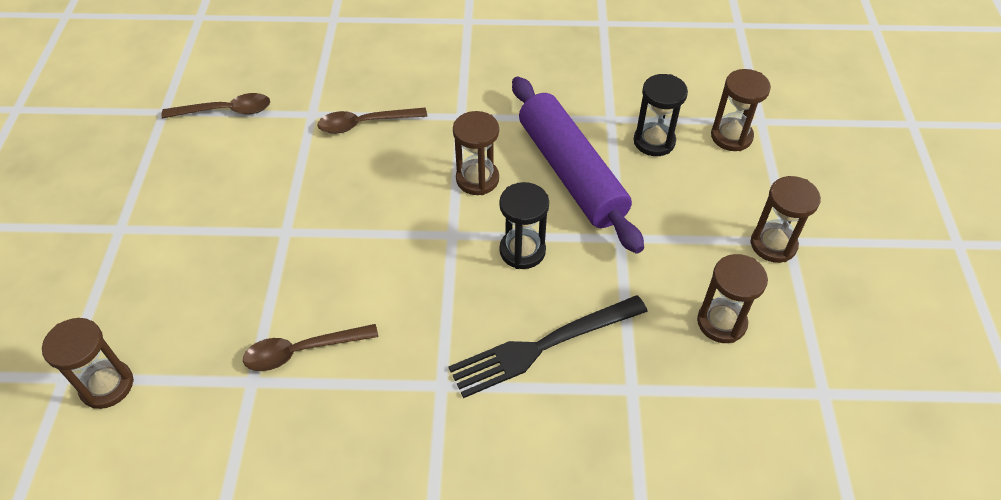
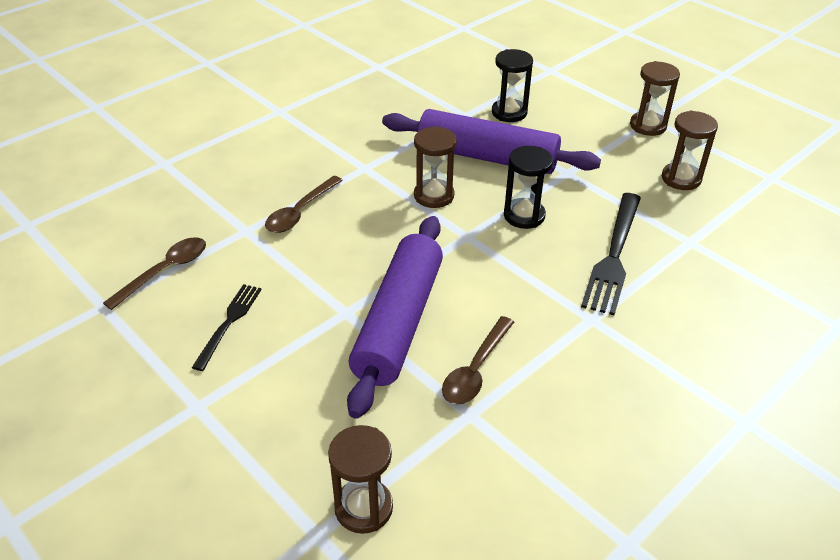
camera: 45 degrees left, 10 degrees down
(210, 181) = (229, 323): none -> black fork
(306, 268) = (399, 322): none -> purple rolling pin
(731, 136) = (547, 86): brown hourglass -> none

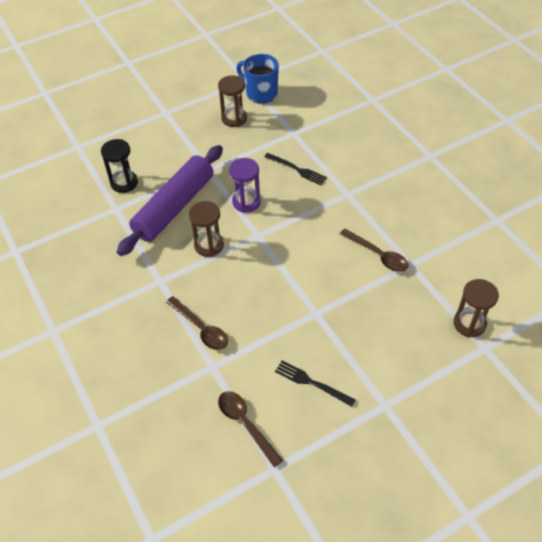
camera: 75 degrees left, 10 degrees up
(399, 322) = (331, 286): purple rolling pin -> none
(524, 216) = (246, 202): black hourglass -> purple hourglass
(613, 256) = (297, 169): black fork -> black fork, size x0.60
(648, 126) = (172, 116): brown hourglass -> none
(754, 195) = (260, 93): none -> blue mug

